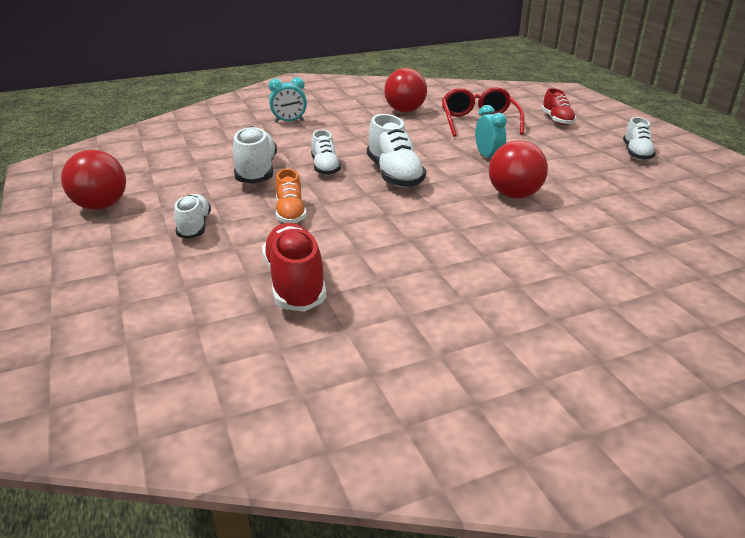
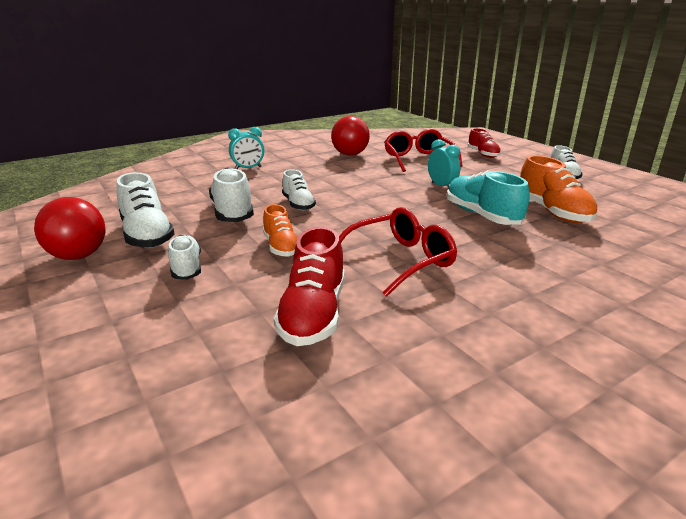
camera: 10 degrees left, 5 degrees down
(295, 283) = (313, 314): red shoe -> red shoe turned 150 degrees counterclockwise
(394, 175) = (365, 206): white shoe -> white shoe (147, 235)
(402, 237) = (399, 260): none -> red glasses
(514, 195) = (482, 215): red ball -> turquoise shoe
(596, 197) = (552, 212): none -> orange shoe

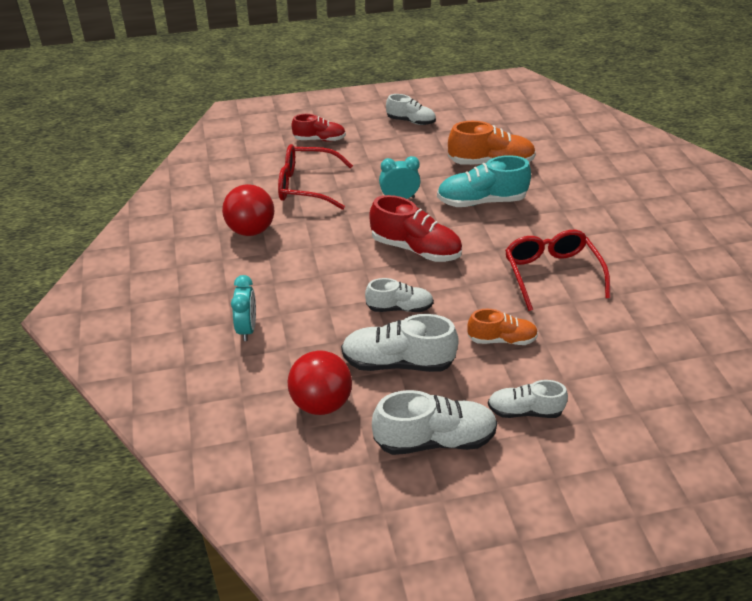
camera: 70 degrees left, 15 degrees up
(78, 256) = (469, 500): red ball -> red ball (321, 403)
(313, 314) = (624, 342): red shoe -> red shoe (415, 249)

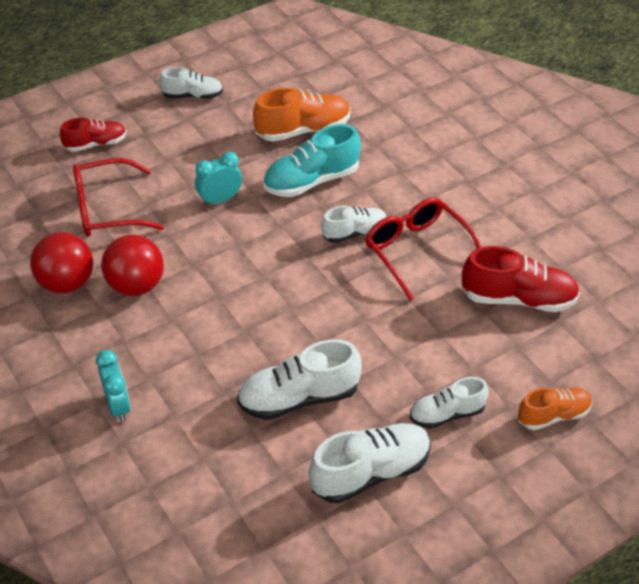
camera: 20 degrees left, 5 degrees up
(321, 403) = (238, 468): red ball -> red ball (136, 285)
(399, 308) = (275, 334): white shoe -> white shoe (354, 233)
(415, 249) = (263, 258): red shoe -> red shoe (518, 299)
(501, 339) = (394, 341): orange shoe -> orange shoe (553, 415)

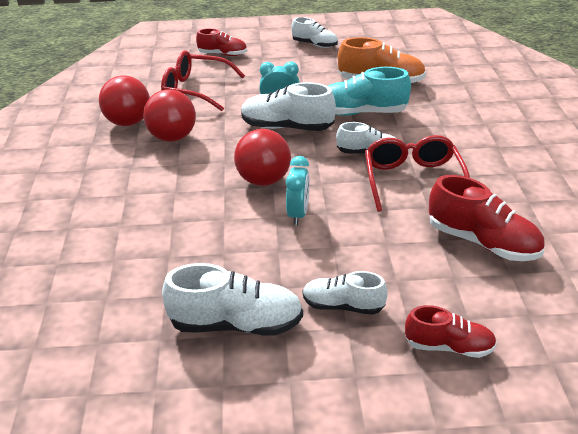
camera: 30 degrees right, 10 degrees down
(118, 406) = (88, 204): turquoise clock -> turquoise clock (298, 214)
(276, 305) = (263, 180): none -> red ball
(299, 398) = (225, 247): white shoe -> white shoe (287, 127)
(553, 415) = (448, 346): orange shoe -> red shoe

